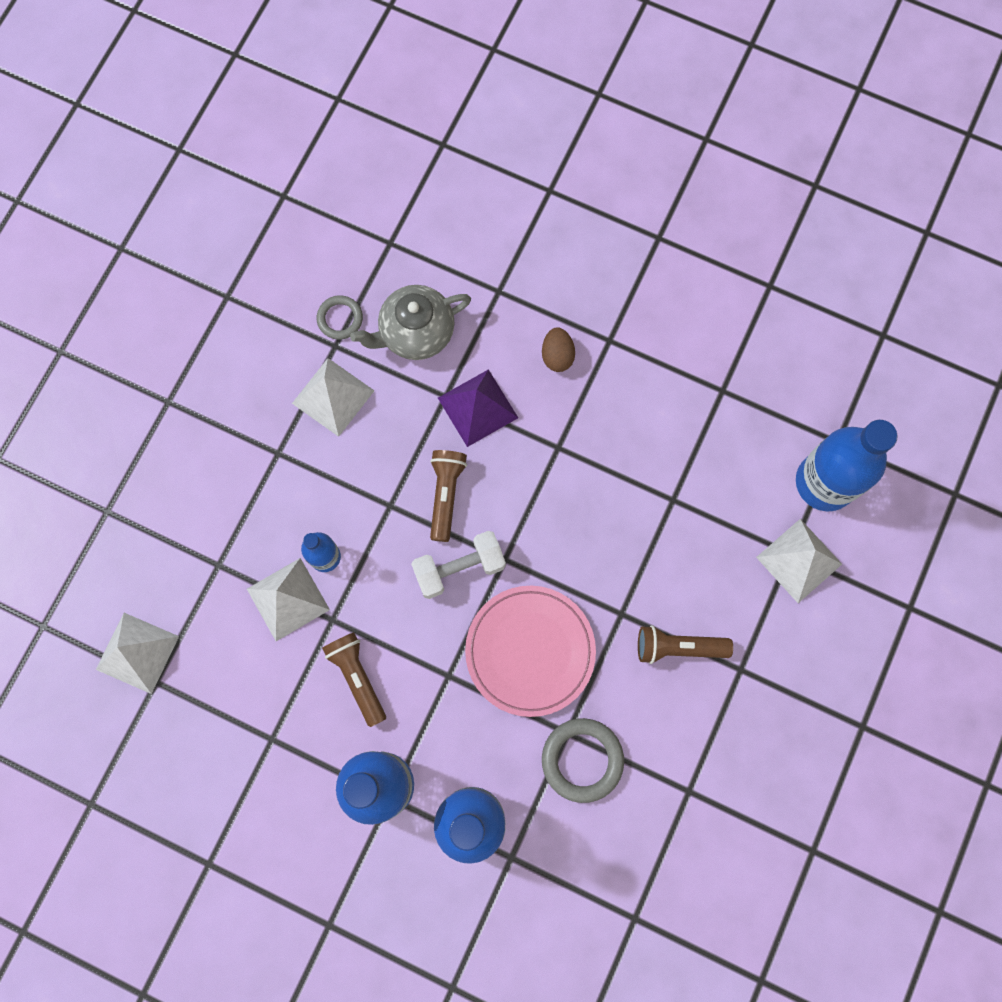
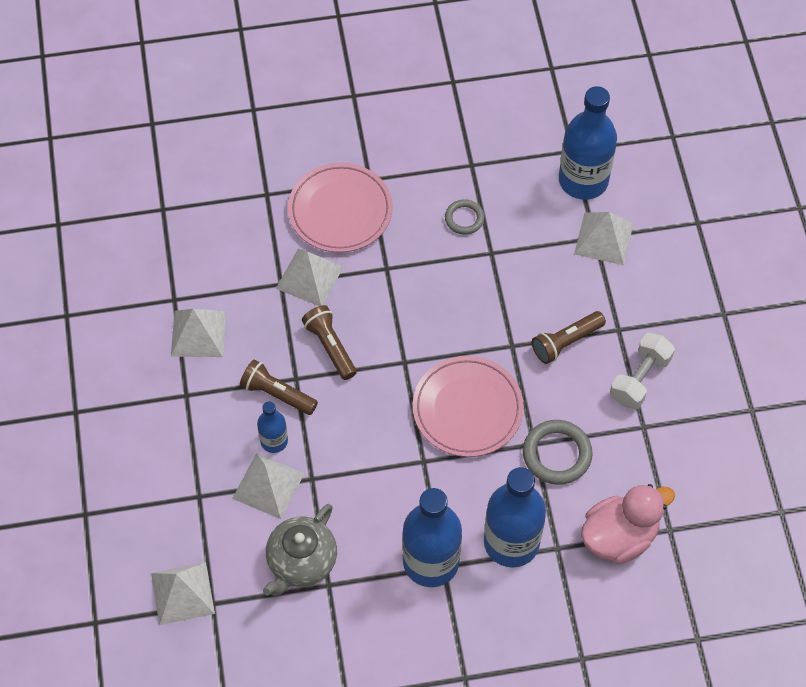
camera: 35 degrees left, 15 degrees down
(340, 319) = (164, 280): grey ring -> grey ring (464, 218)
(357, 677) = (359, 504): brown flashlight -> brown flashlight (277, 394)
(415, 332) = (227, 256): grey teapot -> grey teapot (301, 562)
(459, 568) = (376, 387): white dumbbell -> white dumbbell (640, 379)
(477, 407) = (309, 277): purple pyramid -> white pyramid
(557, 356) = (340, 211): brown egg -> pink plate
(580, 890) = (619, 536): none -> pink duck

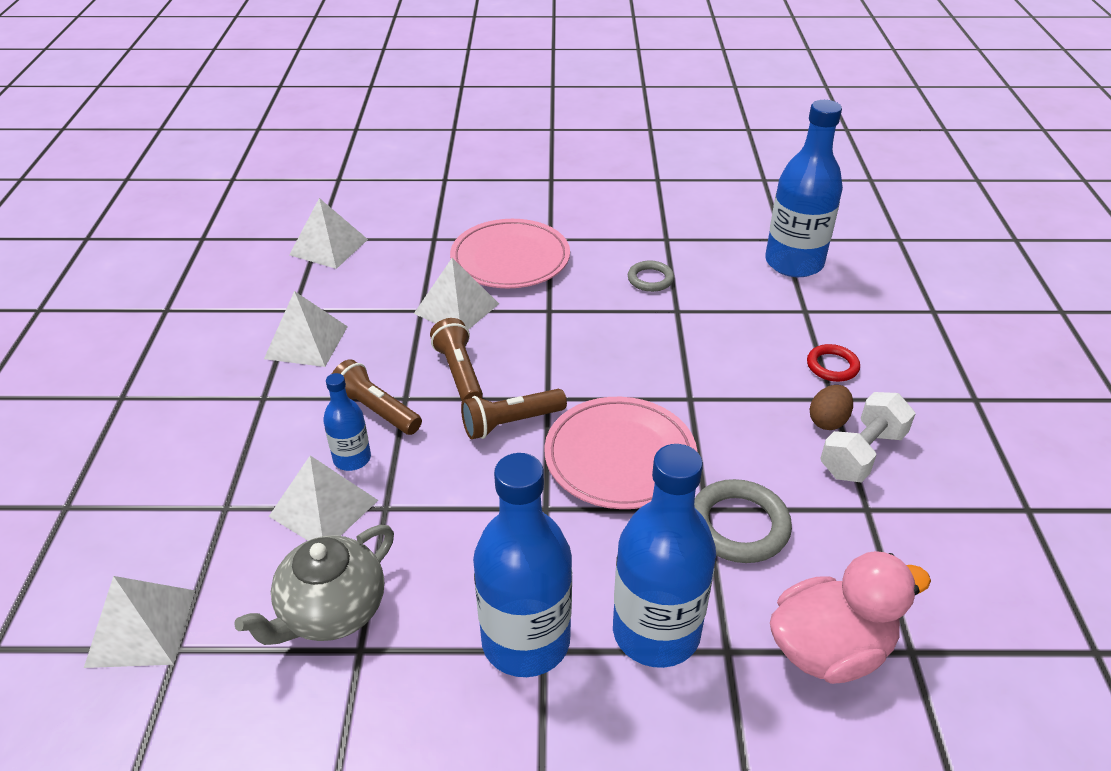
camera: 10 degrees right, 20 degrees down
(566, 342) = (762, 403): brown flashlight -> brown flashlight (511, 423)
(604, 238) = (816, 313): white pyramid -> white pyramid (329, 247)
(615, 352) = (828, 421): none -> brown egg
(617, 296) = (832, 366): none -> red ring

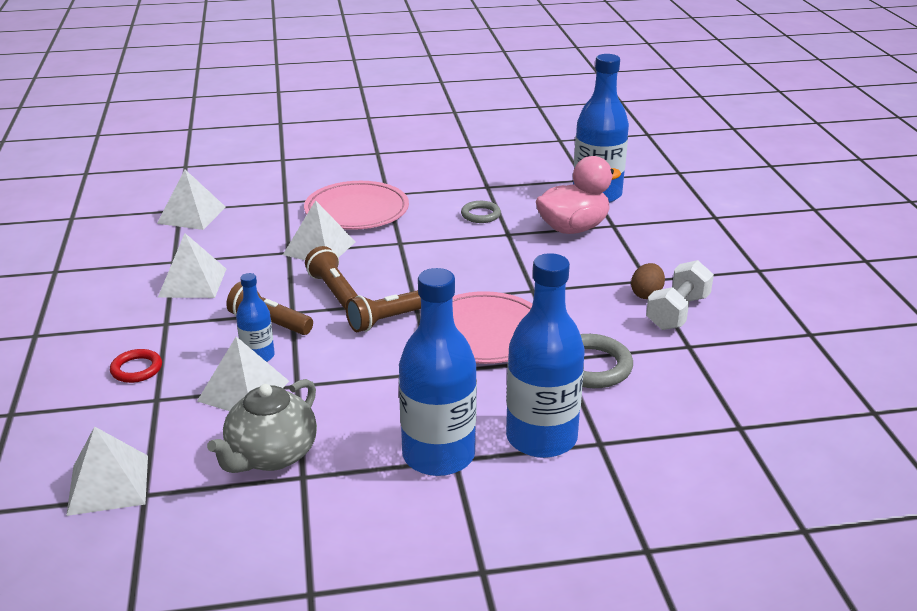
camera: 10 degrees left, 10 degrees down
(829, 649) = (677, 433): pink duck -> pink duck (573, 228)
(832, 366) = (642, 259): red ring -> red ring (136, 369)

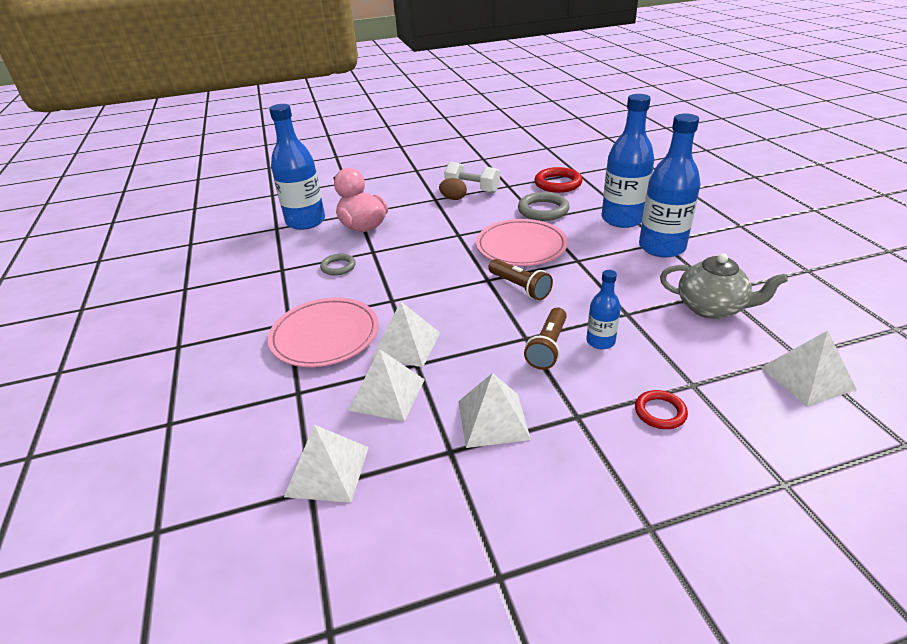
camera: 95 degrees left, 5 degrees up
(243, 391) = (650, 338): white pyramid -> white pyramid (387, 394)
(334, 291) = (484, 321): brown flashlight -> none
(692, 397) = (558, 183): none -> red ring

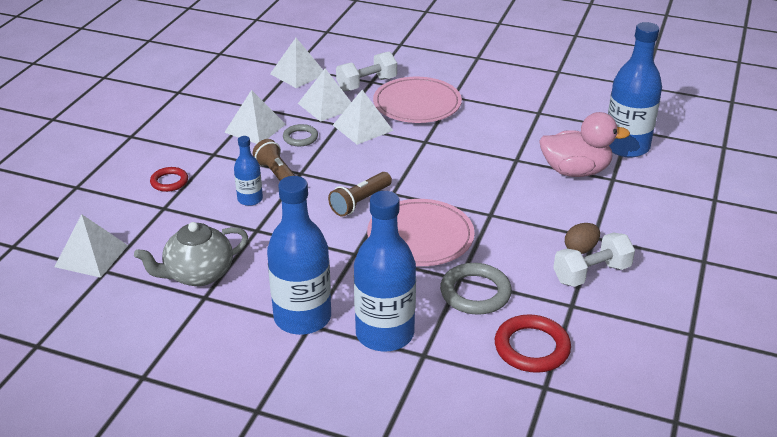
camera: 125 degrees right, 0 degrees up
(308, 392) = (366, 84): none -> white dumbbell
(338, 267) = (509, 136): grey ring -> grey ring (300, 138)
(519, 287) = (360, 202): brown flashlight -> brown flashlight turned 45 degrees counterclockwise

